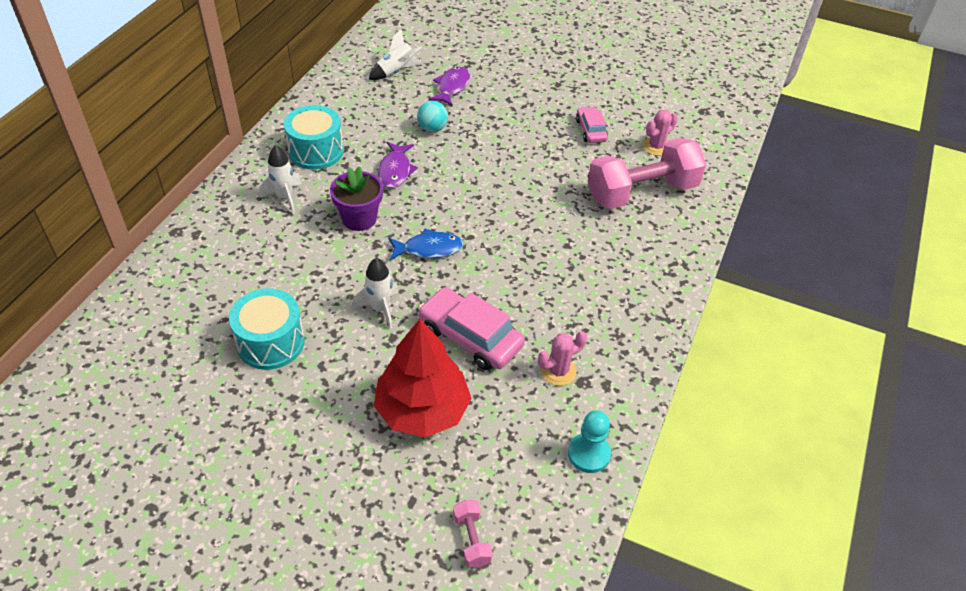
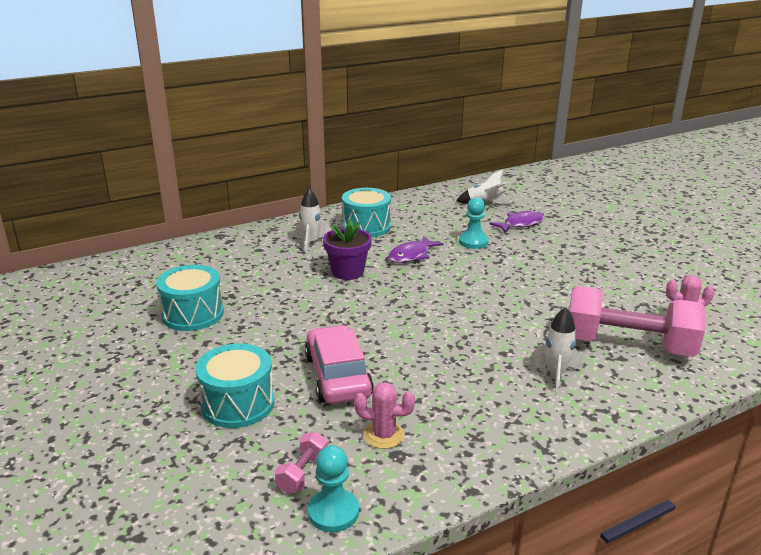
camera: 40 degrees right, 20 degrees down
(380, 309) = (292, 328): white rocket -> white rocket (555, 375)
(422, 410) = (238, 404): red tree -> turquoise drum
(429, 249) = (377, 308): blue fish -> none
(432, 128) = (473, 242): turquoise ball -> turquoise pawn
(471, 540) = (153, 514): pink dumbbell -> pink dumbbell (302, 473)
(591, 130) = (622, 287): pink car -> none

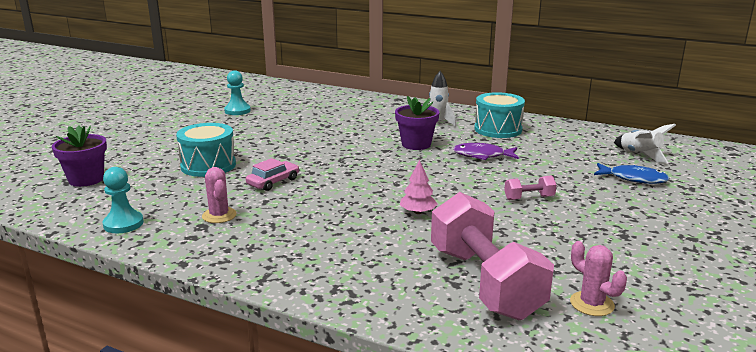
camera: 55 degrees right, 5 degrees down
(151, 515) = (86, 179): none -> purple flower pot
(193, 314) = (290, 124): turquoise drum -> none
(302, 473) = (154, 204): pink dumbbell -> pink dumbbell (529, 198)
(338, 376) = (273, 182): pink car -> pink car, size x0.59
(473, 242) = (553, 169): turquoise pawn -> turquoise pawn (237, 111)
(489, 326) = (418, 212): none -> pink tree
(521, 224) = (633, 178): purple fish -> blue fish
(555, 375) = (380, 258): white rocket -> none

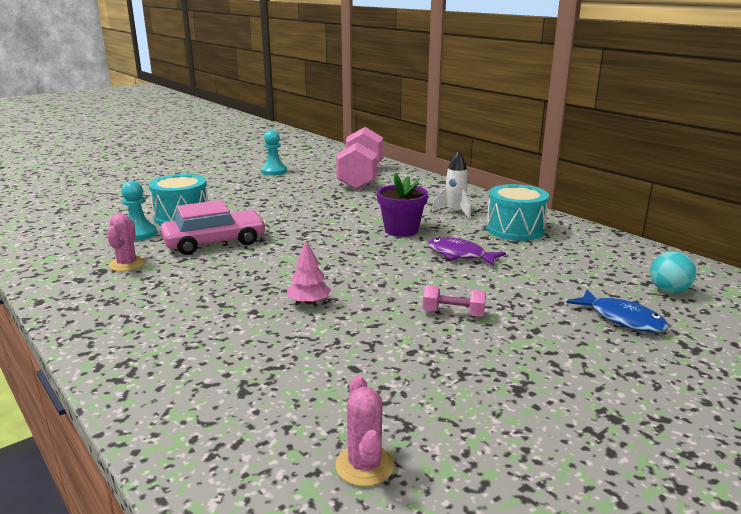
camera: 25 degrees right, 0 degrees up
(86, 179) = (74, 211): purple flower pot -> none
(123, 224) = (46, 255): turquoise pawn -> turquoise pawn (139, 234)
(273, 182) = (215, 242): pink car -> pink car, size x1.70
(485, 282) = (275, 399): pink dumbbell -> pink dumbbell (361, 177)
(640, 155) = (668, 291): white rocket -> turquoise ball

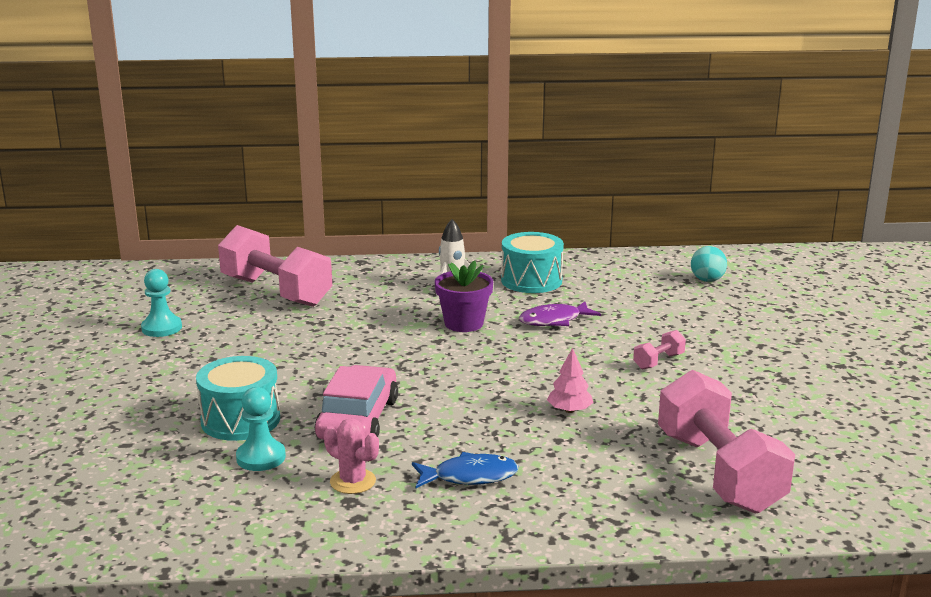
camera: 55 degrees left, 0 degrees up
(264, 401) = (719, 472): none -> pink dumbbell
(364, 465) = (828, 458): pink cactus -> none
(622, 319) = (730, 311): blue fish -> blue fish (470, 476)

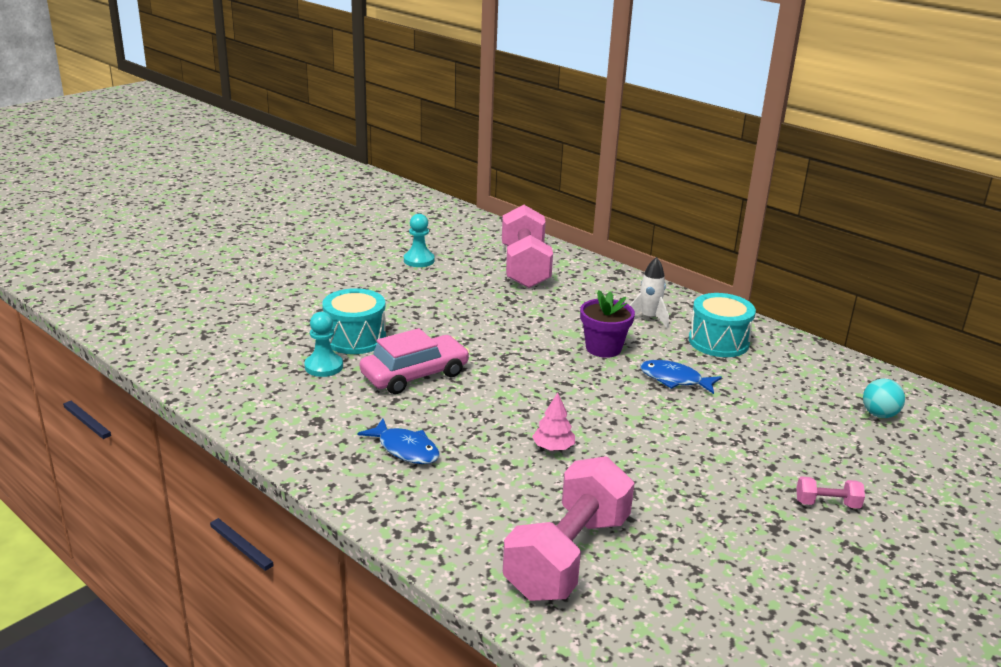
camera: 45 degrees right, 5 degrees up
(353, 481) = (340, 410): pink cactus -> none
(554, 320) = (674, 379): purple fish -> blue fish
(658, 361) = (693, 453): pink dumbbell -> pink dumbbell (827, 504)

